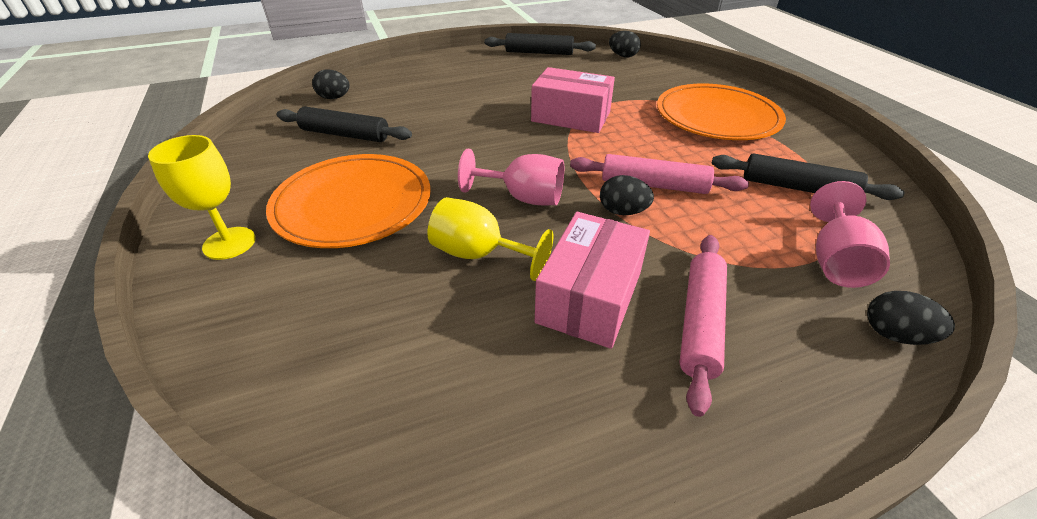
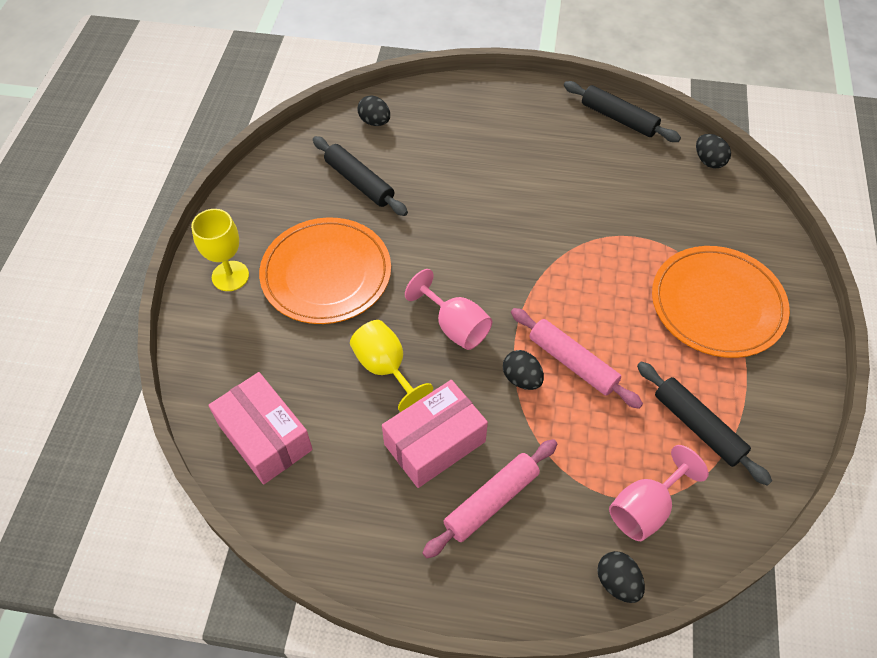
camera: 30 degrees right, 15 degrees up
(571, 116) = (571, 241): pink box -> pink box (265, 437)

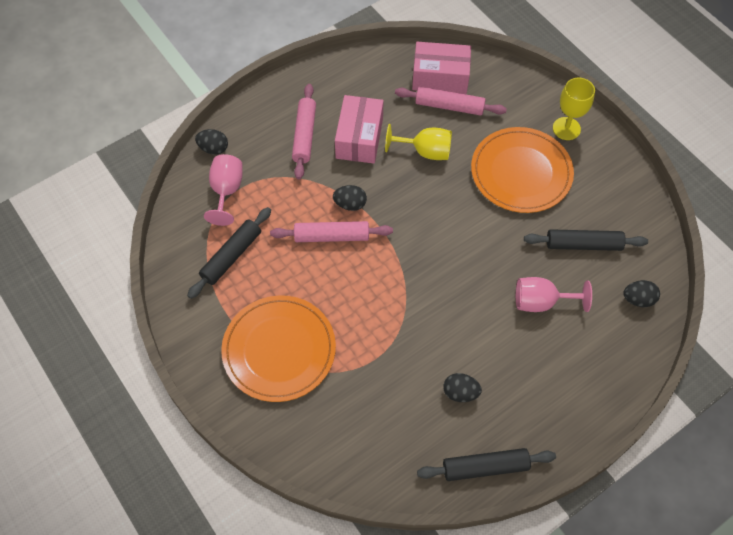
camera: 135 degrees right, 5 degrees up
(300, 395) = (449, 106): none -> pink rolling pin
(455, 326) = (416, 203): pink goblet -> pink goblet (541, 302)
(698, 427) = (231, 256): black rolling pin -> black rolling pin turned 60 degrees counterclockwise
(708, 161) = (381, 483): black egg -> black egg (460, 392)

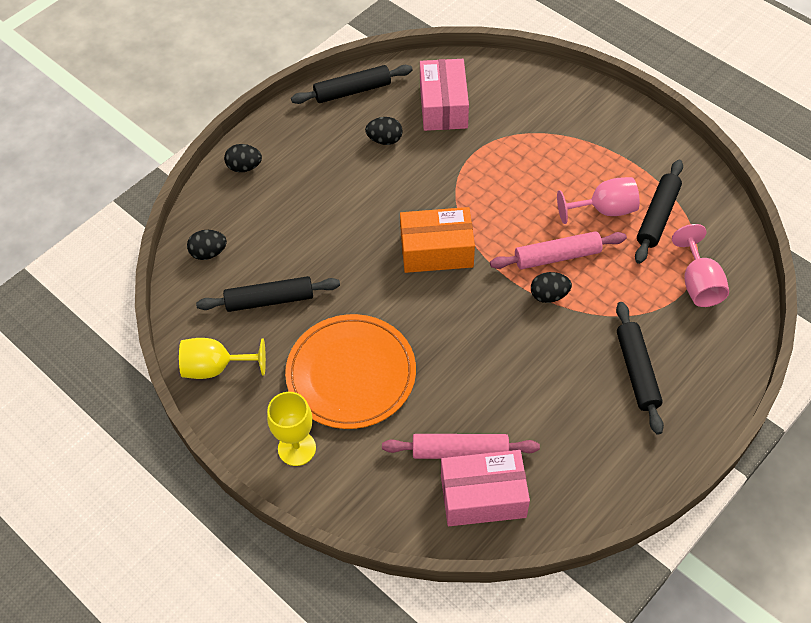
camera: 170 degrees right, 5 degrees down
(213, 149) = (741, 332): black egg -> black egg (244, 167)
(279, 350) = (569, 143): orange plate -> none
(304, 135) = (637, 371): pink rolling pin -> black rolling pin
(359, 138) = (566, 381): pink box -> pink box (443, 106)
(425, 151) = (476, 379): yellow goblet -> yellow goblet (215, 368)
(433, 262) = (436, 250): none -> orange box
(541, 302) = (313, 232): pink goblet -> pink goblet (604, 210)

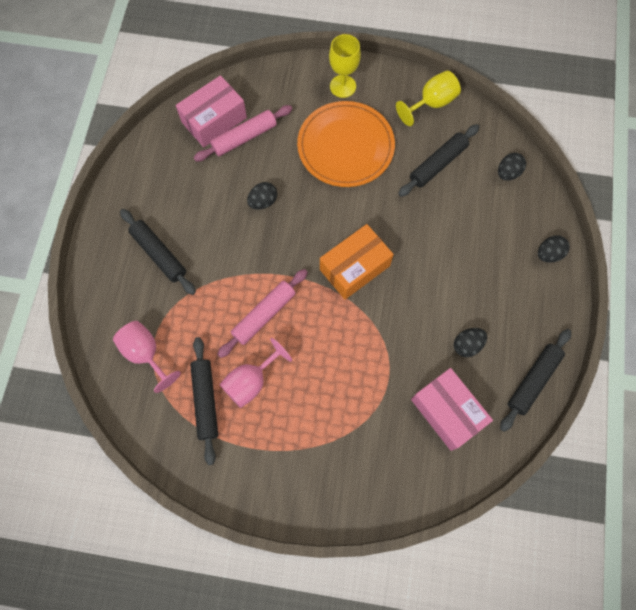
camera: 145 degrees right, 15 degrees up
(549, 295) = (251, 278): black egg -> black egg (263, 202)

